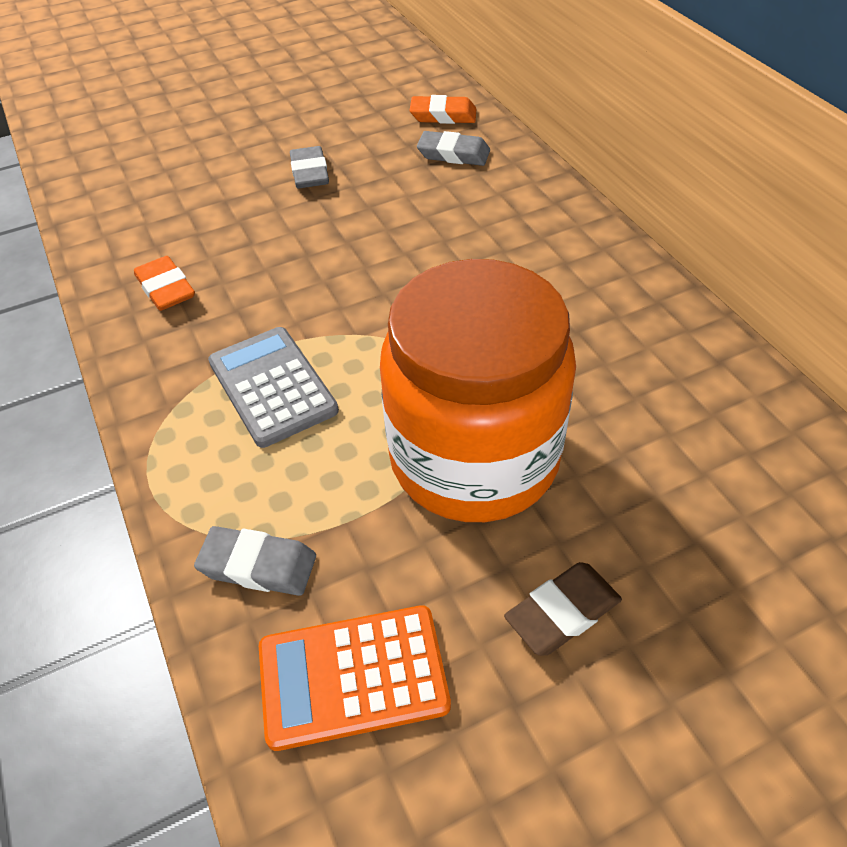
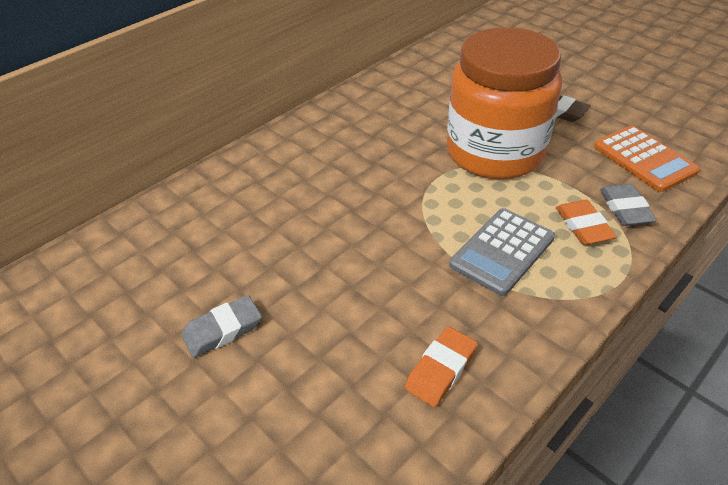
camera: 110 degrees left, 5 degrees down
(443, 115) = (102, 259): orange eraser -> orange eraser (583, 226)
(453, 154) = (174, 235): grey eraser -> none

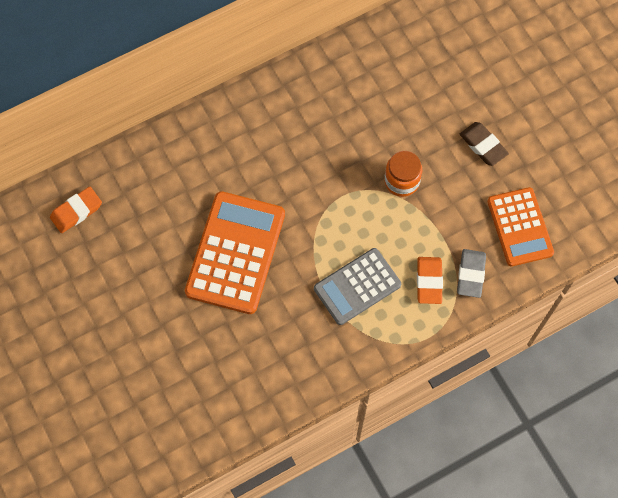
camera: 15 degrees right, 25 degrees up
(223, 330) = (144, 295): grey eraser -> none
(333, 255) = (235, 253): none -> orange calculator
(441, 369) = (274, 368): orange eraser -> orange eraser (76, 211)
(495, 152) = (401, 181): orange jar -> orange jar, size x0.42

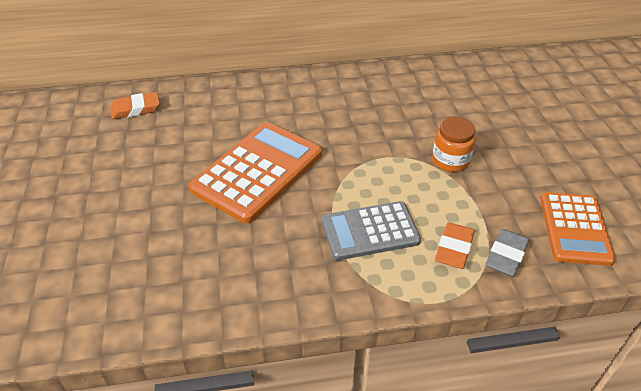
camera: 20 degrees right, 25 degrees down
(483, 145) = (545, 155): brown eraser -> none

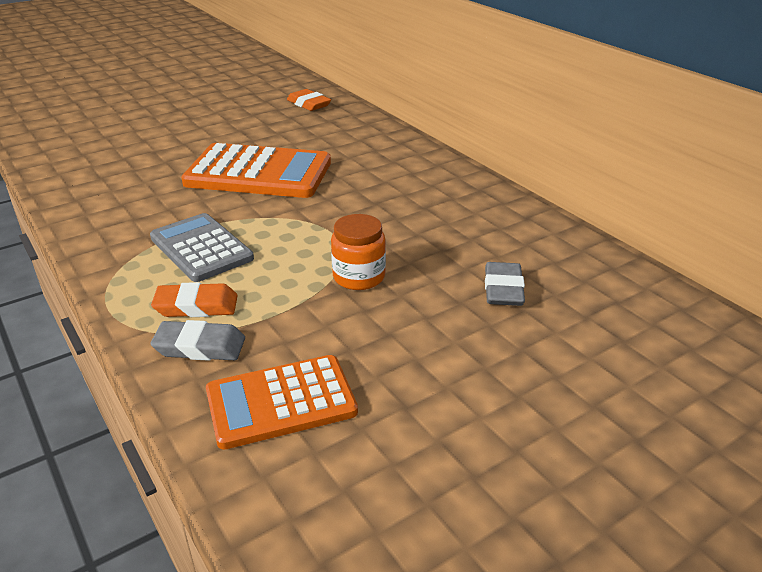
camera: 65 degrees right, 10 degrees down
(489, 108) = (503, 289): none -> grey eraser

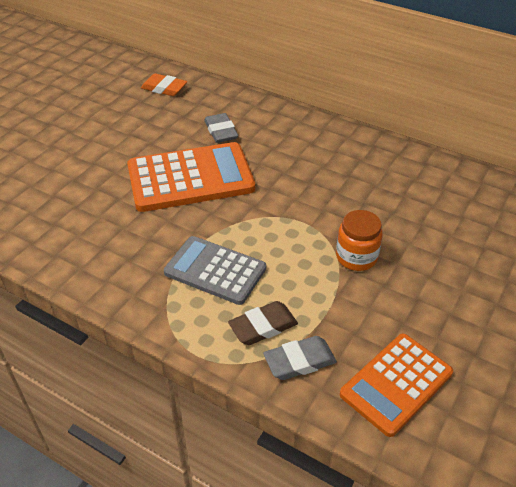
camera: 25 degrees left, 10 degrees up
(196, 306) = (263, 326): orange eraser -> brown eraser
(503, 289) = (459, 234): grey eraser -> grey eraser (221, 131)

